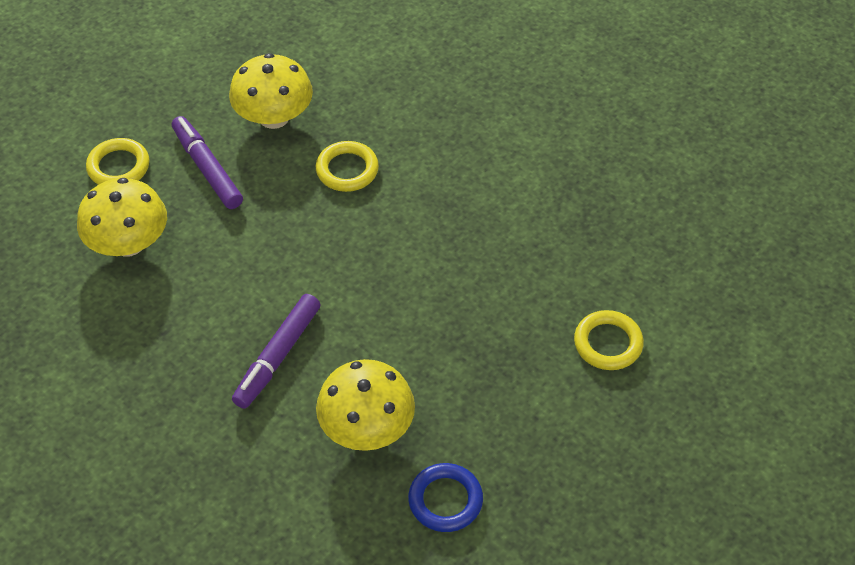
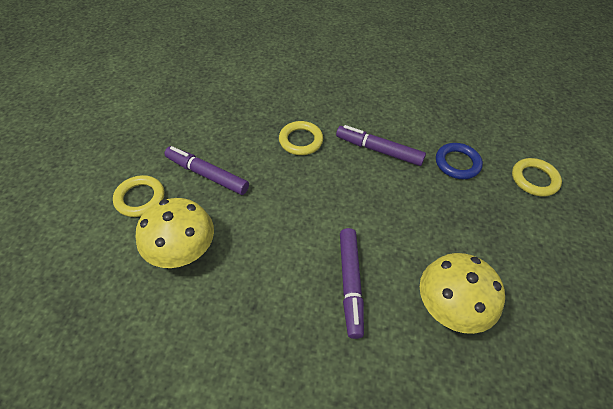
camera: 30 degrees left, 0 degrees up
(274, 117) = (230, 127): yellow mushroom -> none
(435, 222) = (378, 150): none -> purple marker
(445, 500) = (544, 333): blue ring -> blue ring (457, 163)

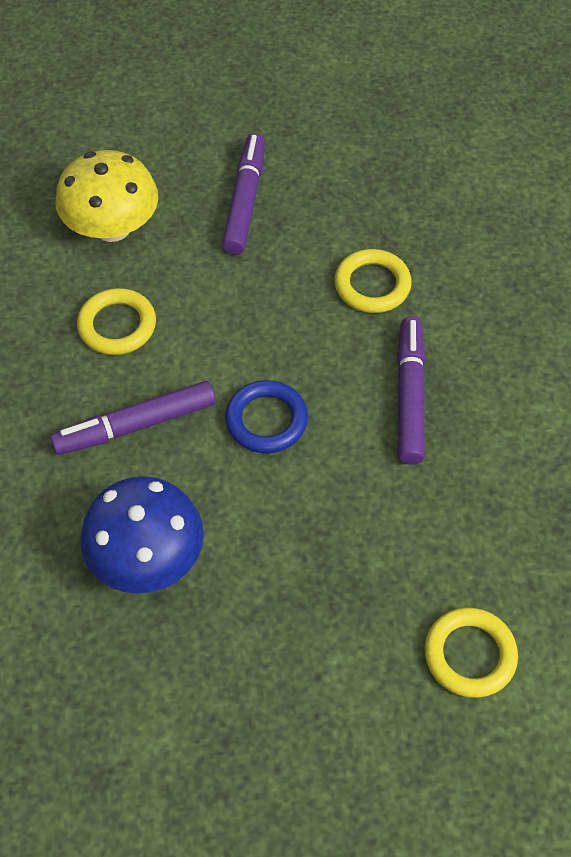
camera: 70 degrees right, 5 degrees up
(140, 198) = (171, 151): yellow ring -> yellow ring (117, 325)
(450, 306) = (147, 558): yellow mushroom -> blue mushroom
(457, 163) = (443, 520): blue ring -> blue ring (266, 420)

